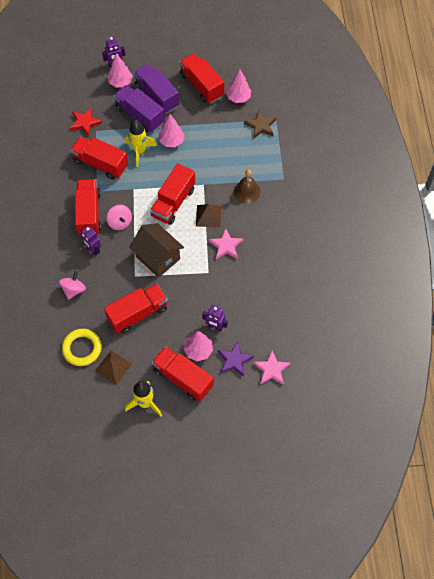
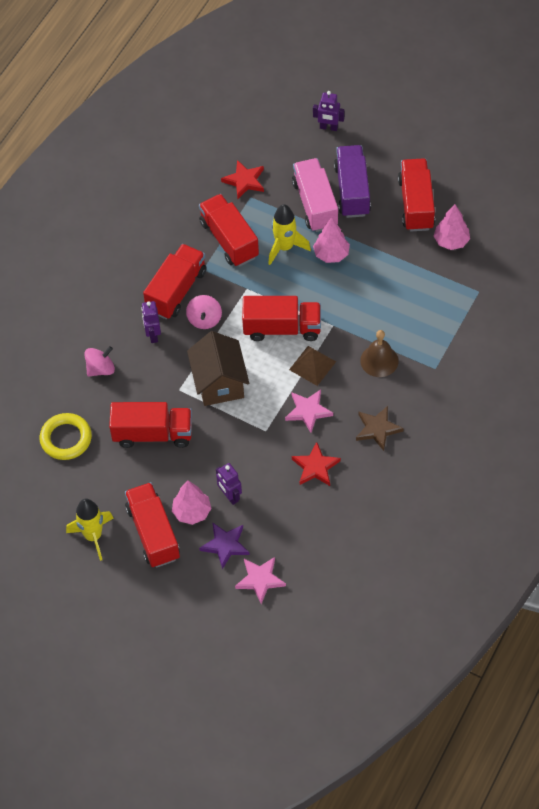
camera: 35 degrees right, 5 degrees down
(113, 367) = (85, 478): brown pyramid -> none
(120, 82) = (320, 152): pink tree -> none
(140, 115) = (315, 204): purple truck -> pink truck
(173, 202) = (282, 328): red truck -> red truck turned 150 degrees counterclockwise
(255, 278) = (315, 467): none -> red star
(261, 126) = (454, 290): brown star -> brown star (377, 429)

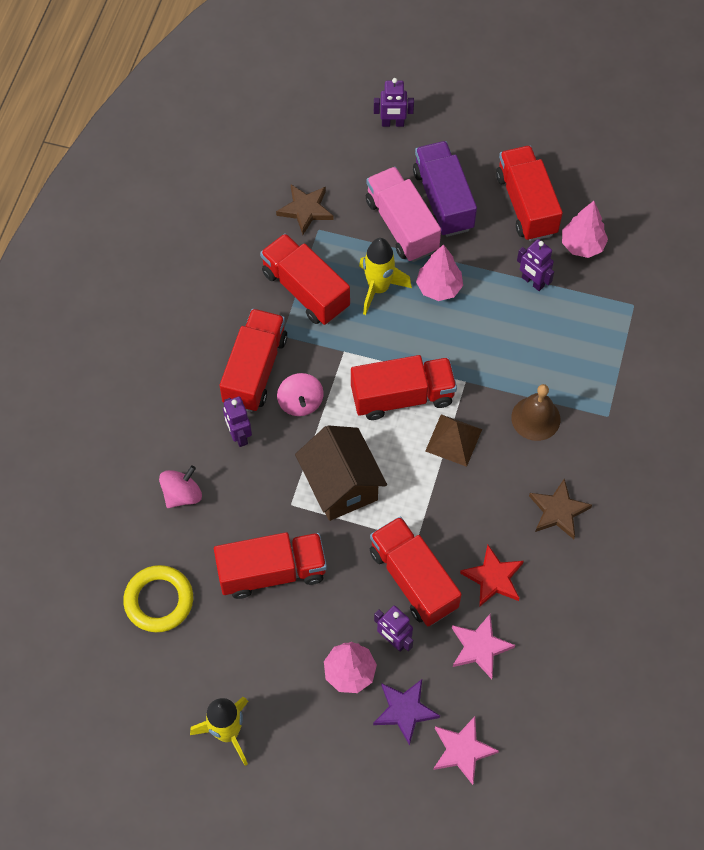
camera: 15 degrees left, 5 degrees up
(153, 533) = (306, 712): red truck -> red truck (413, 579)
(244, 181) = (305, 210): red star -> brown star
(308, 411) = (464, 503): pink star -> pink star (479, 647)
(404, 262) = (532, 282): none -> purple robot

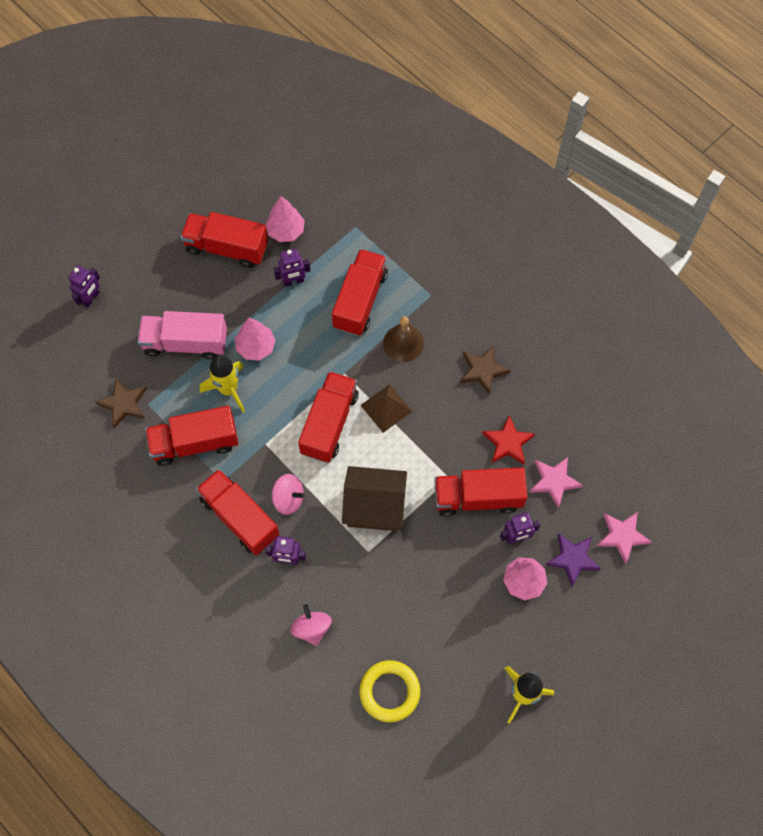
camera: 60 degrees left, 5 degrees up
(272, 572) = (415, 594): red truck -> red truck (360, 300)
(443, 200) = (183, 301): purple truck -> none

